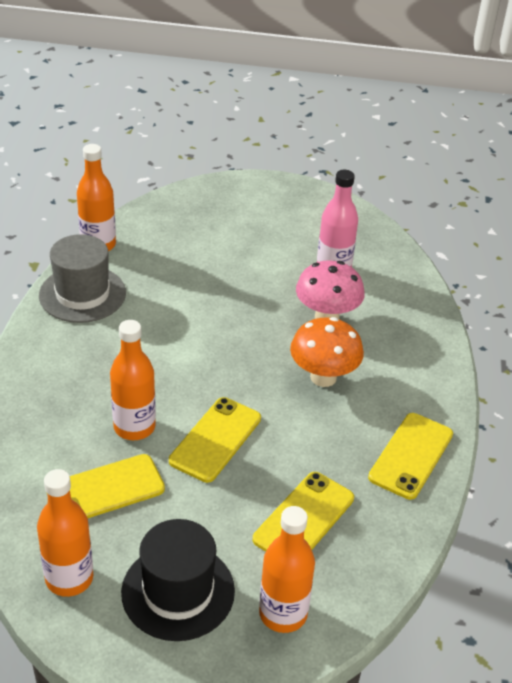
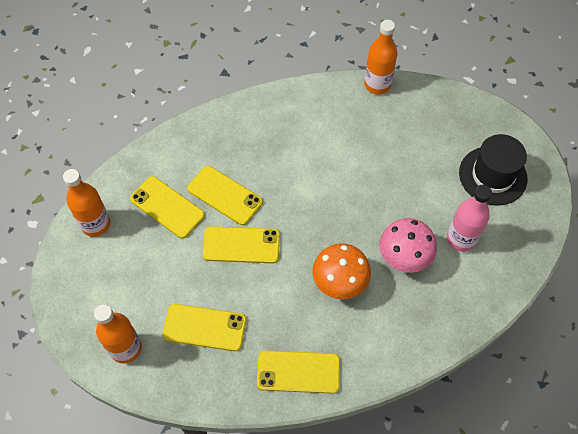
camera: 65 degrees right, 20 degrees up
(82, 294) = (323, 103): grey hat -> none
(134, 427) = (225, 195): orange bottle -> yellow phone
(178, 591) = (114, 283): black hat -> black hat (492, 176)

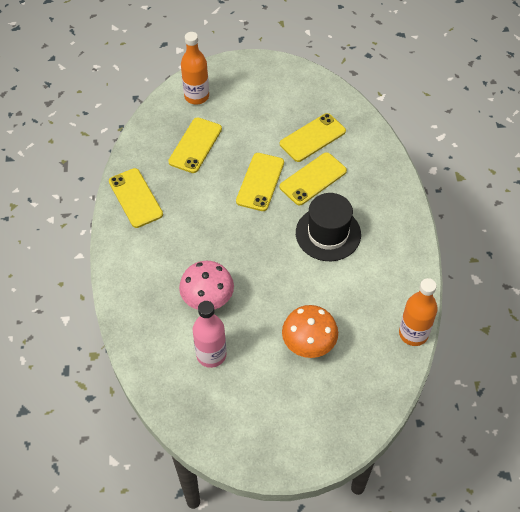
camera: 105 degrees right, 5 degrees down
(96, 224) = (309, 90): orange bottle -> none
(298, 372) = (135, 198): yellow phone -> yellow phone turned 45 degrees counterclockwise
(339, 283) = (201, 244): orange mushroom -> orange mushroom (308, 345)
(492, 176) = (272, 409): black hat -> black hat (328, 234)

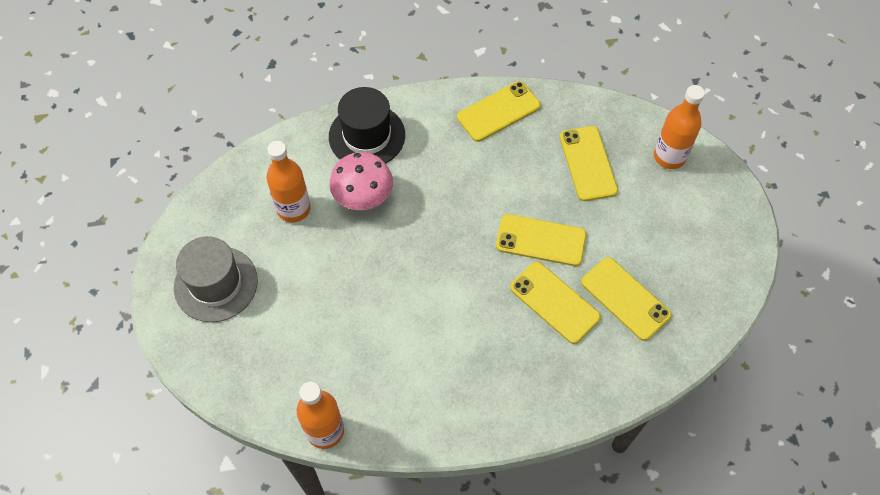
camera: 85 degrees right, 5 degrees up
(195, 145) = (588, 163): yellow phone -> yellow phone turned 60 degrees clockwise
(211, 355) = (293, 209): pink bottle -> orange bottle
(280, 417) = (216, 284): none -> grey hat
(308, 345) = (307, 308): orange mushroom -> none
(328, 234) = (469, 324): black hat -> black hat (367, 136)

